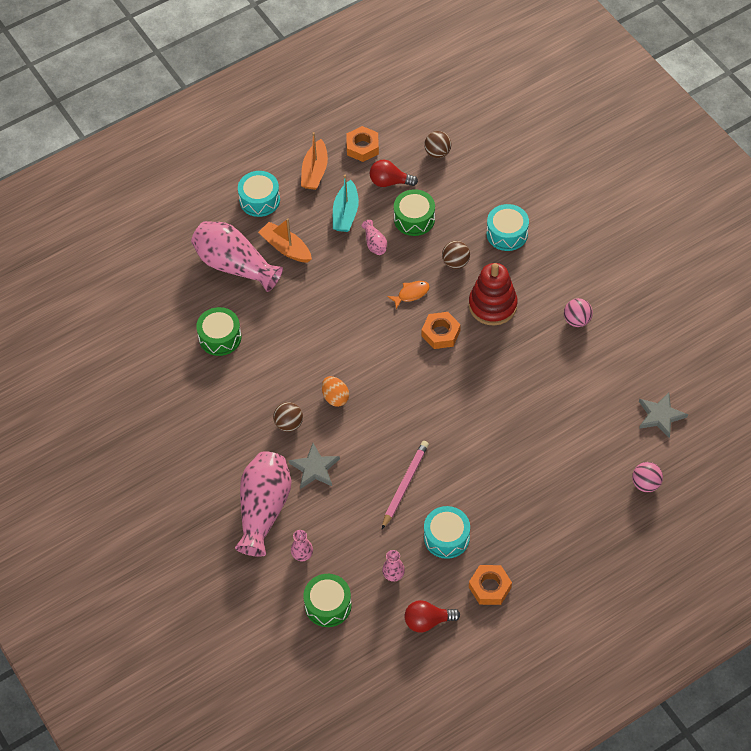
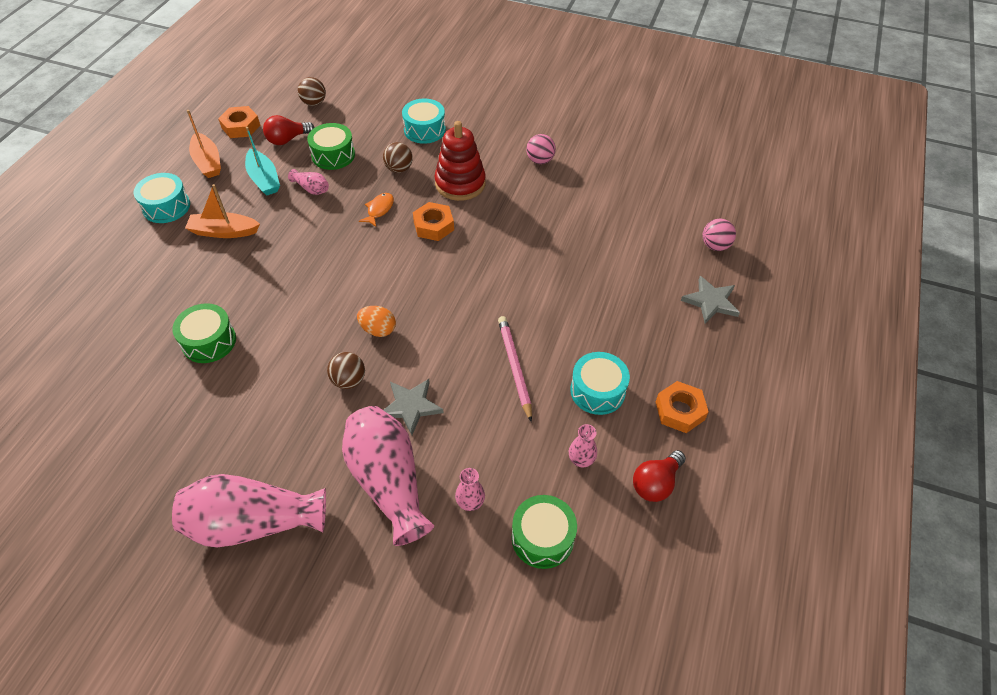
camera: 40 degrees left, 5 degrees down
(235, 265) = (179, 271): pink vase -> pink vase (253, 523)
(660, 416) = (672, 192): grey star -> grey star (710, 302)

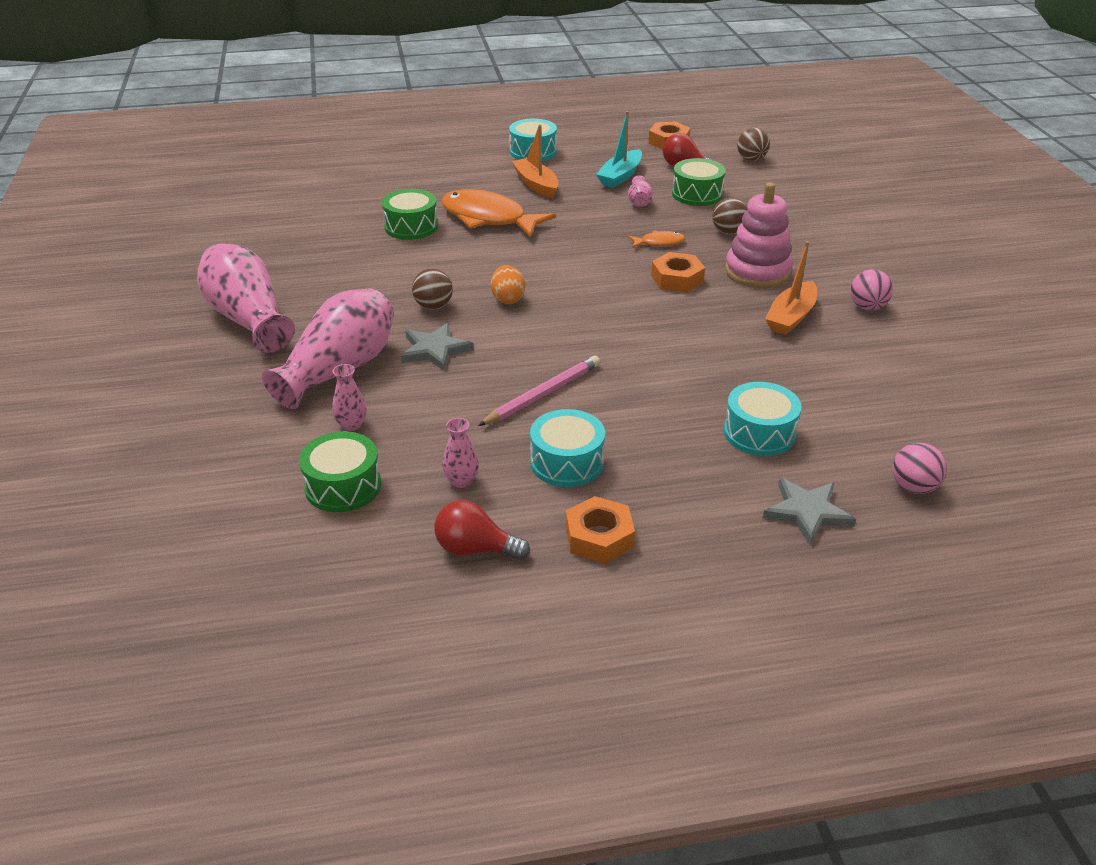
camera: 60 degrees right, 15 degrees down
(208, 162) = (606, 146): orange boat -> orange boat (791, 317)
(247, 285) = (488, 218): none -> orange fish
(424, 130) = (805, 225): turquoise drum -> turquoise drum (759, 433)
(460, 183) = (757, 272): red stacking toy -> pink stacking toy

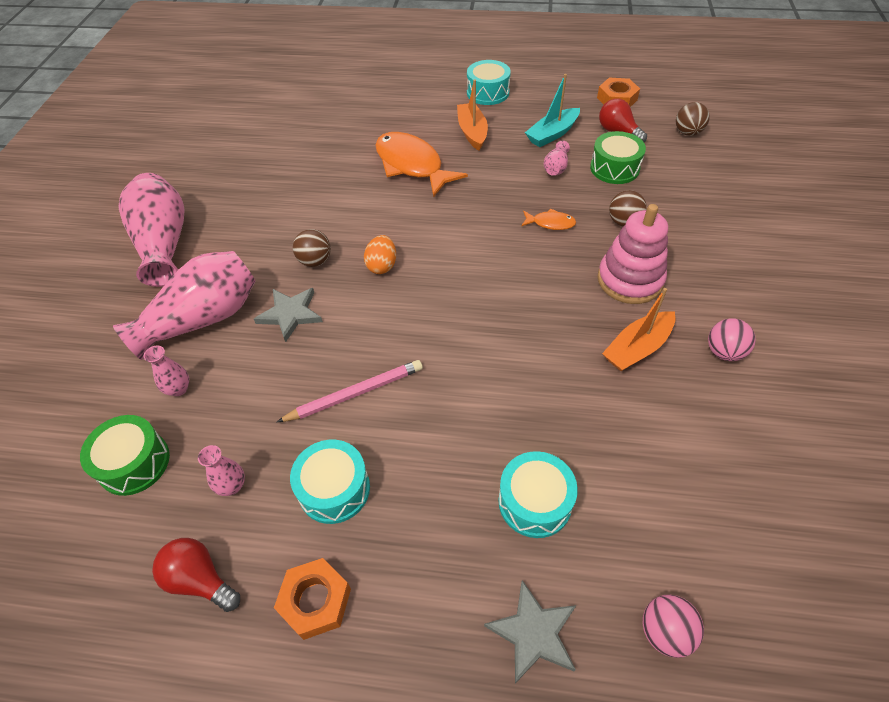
camera: 20 degrees right, 15 degrees up
(411, 226) = (343, 163): green drum -> none
(677, 279) = (546, 273): orange nut -> none

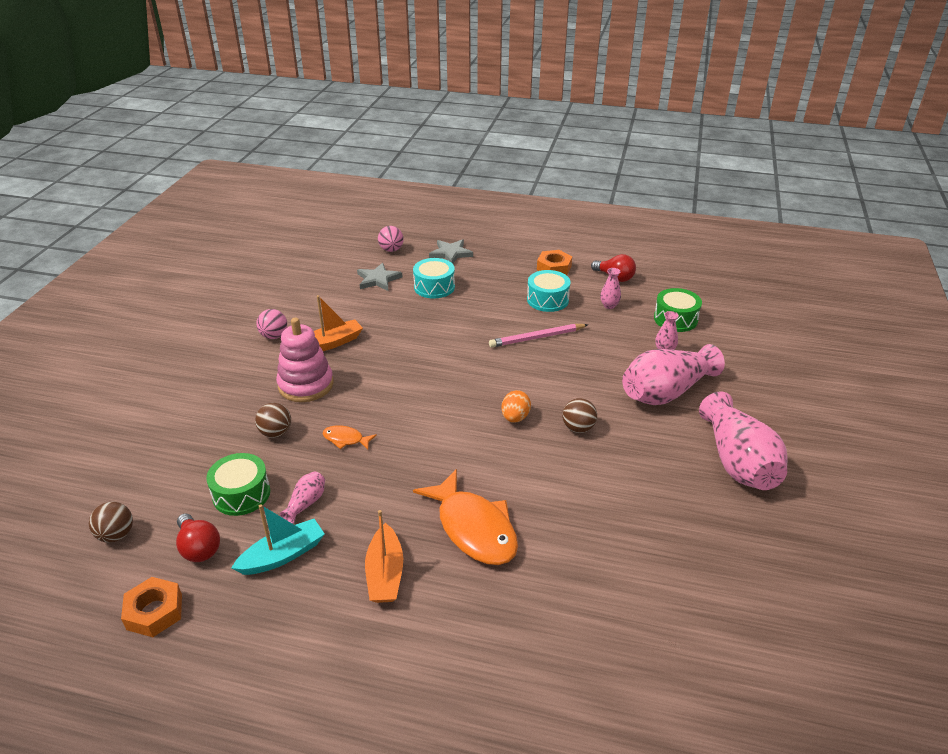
camera: 175 degrees left, 15 degrees down
(290, 314) = (593, 388): grey star -> grey star (378, 279)
(488, 93) = (335, 656): turquoise drum -> none

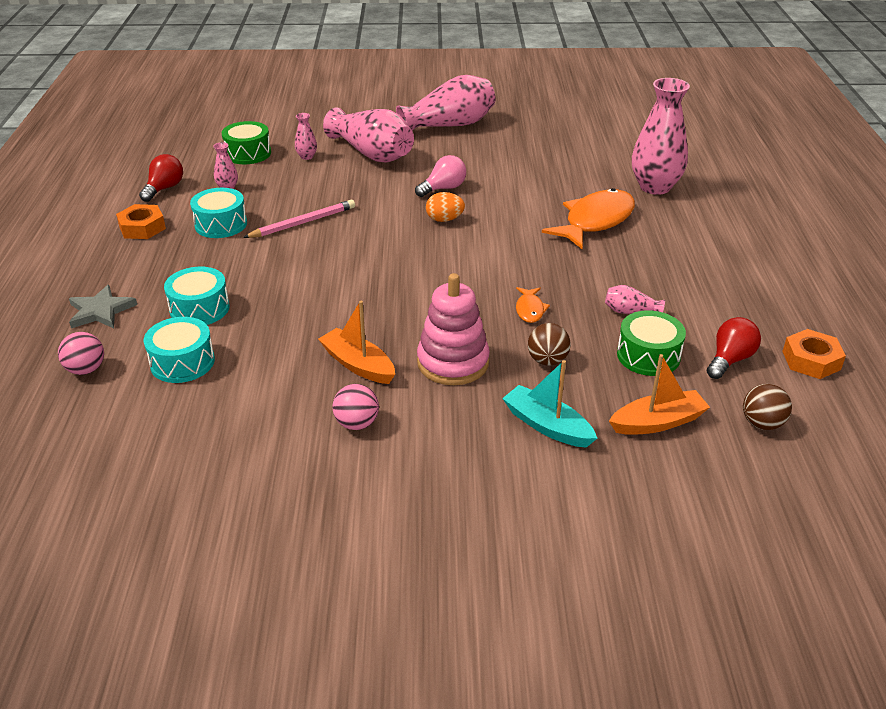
camera: 105 degrees left, 0 degrees up
(283, 555) = (697, 308): turquoise boat -> turquoise boat (547, 426)
(378, 279) = (182, 362): grey star -> turquoise drum
(385, 574) = (672, 252): orange boat -> orange boat (658, 422)
(536, 614) = (655, 187): none -> pink vase
(537, 338) = (303, 223): pink pencil -> pink pencil turned 90 degrees counterclockwise
(578, 428) = (443, 188): brown ball -> pink light bulb

